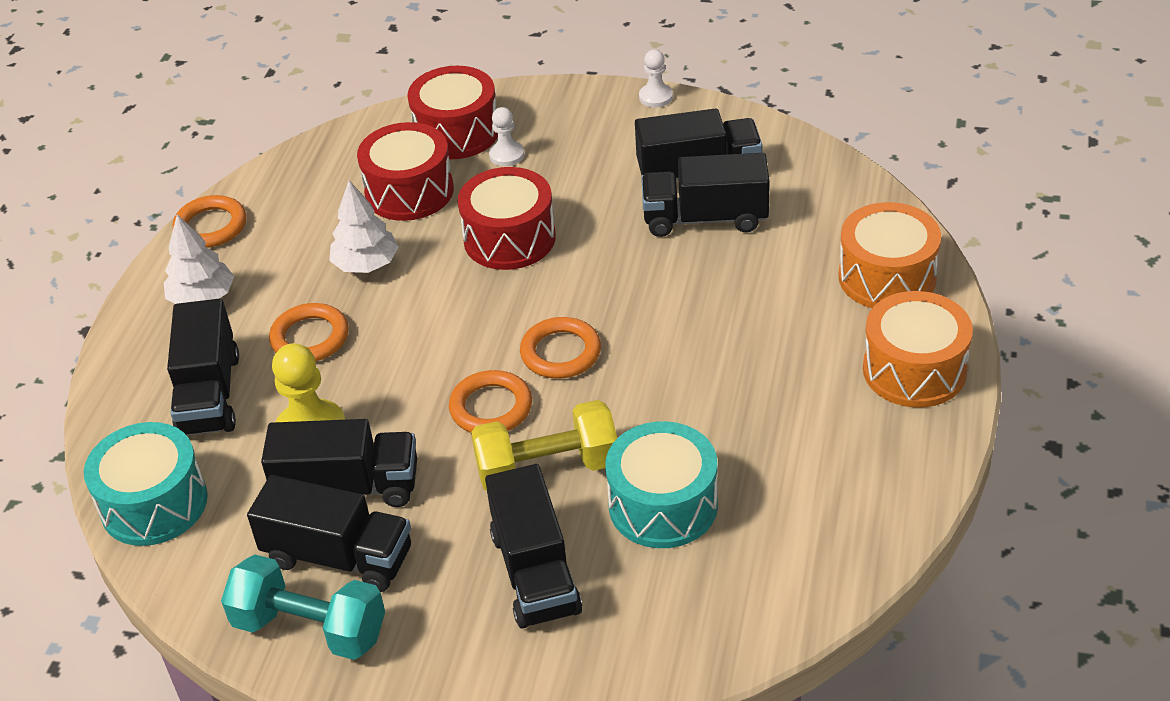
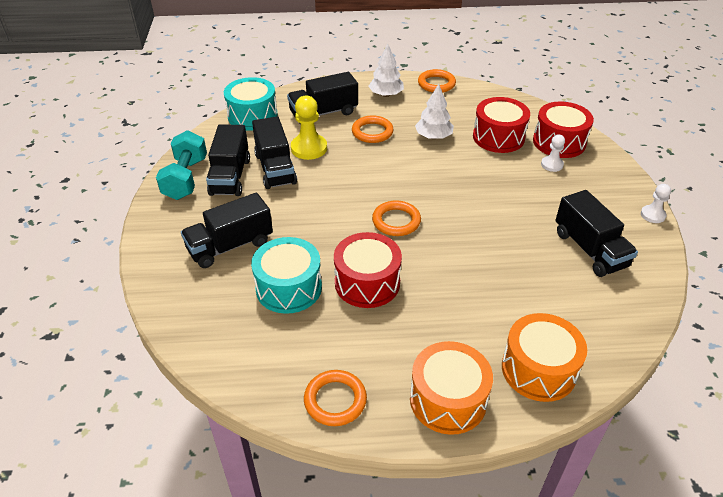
camera: 70 degrees right, 0 degrees up
(491, 407) = (344, 204): orange ring -> orange ring (335, 400)
(509, 238) = (480, 181): red drum -> red drum (367, 283)
(547, 468) = (305, 235): yellow dumbbell -> none
(705, 218) = (546, 261): black truck -> none

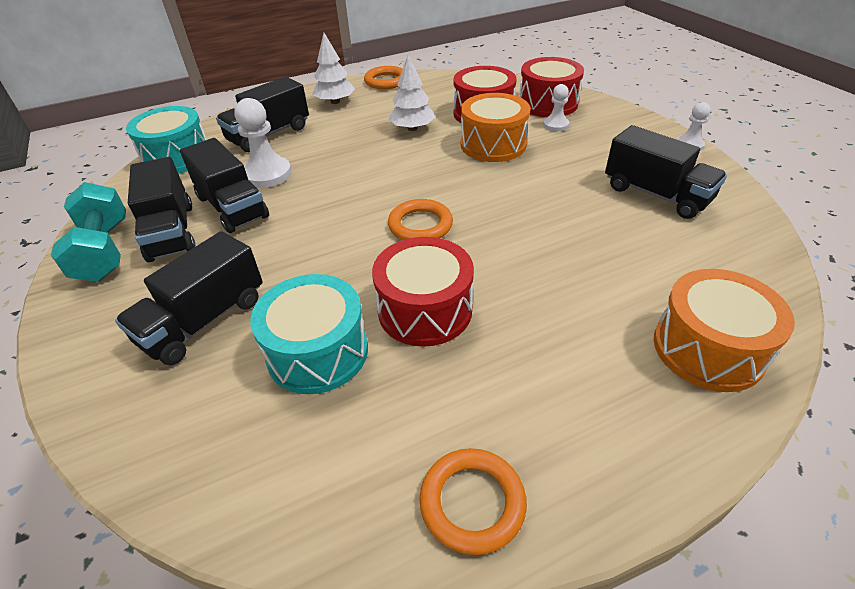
camera: 20 degrees left, 0 degrees up
(309, 148) = (267, 174): yellow pawn -> white pawn
(372, 132) = (338, 140): orange ring -> none
(448, 399) = (629, 435): orange drum -> orange drum (493, 145)

